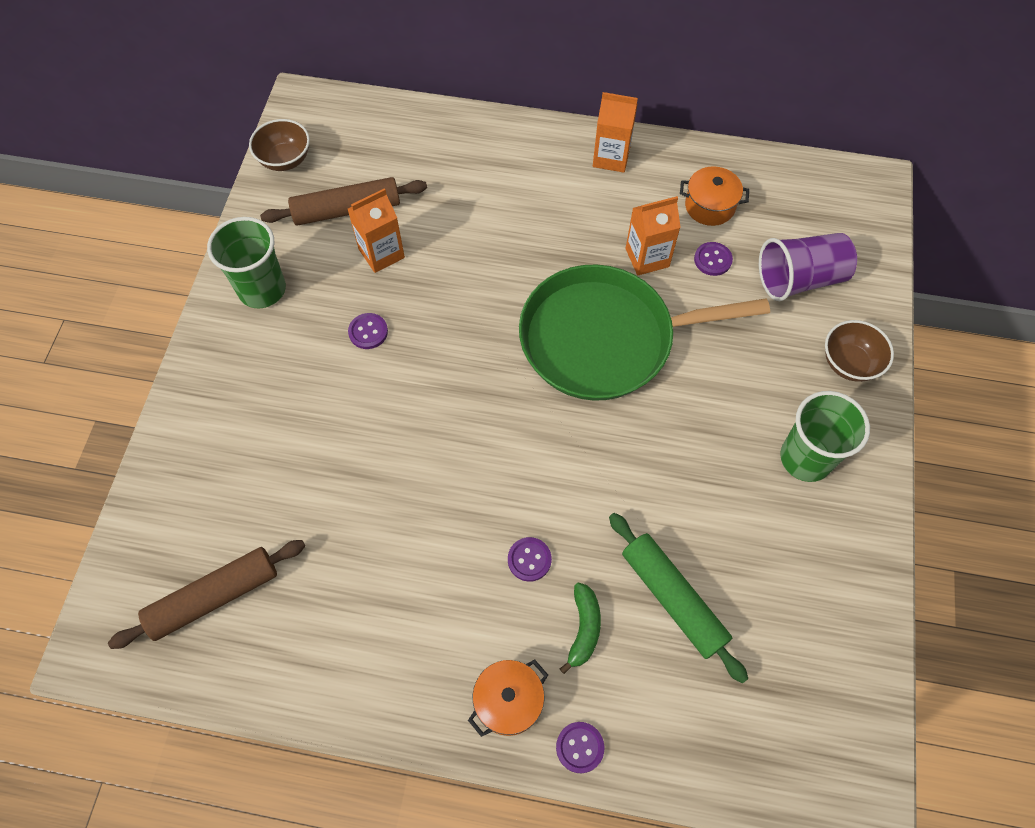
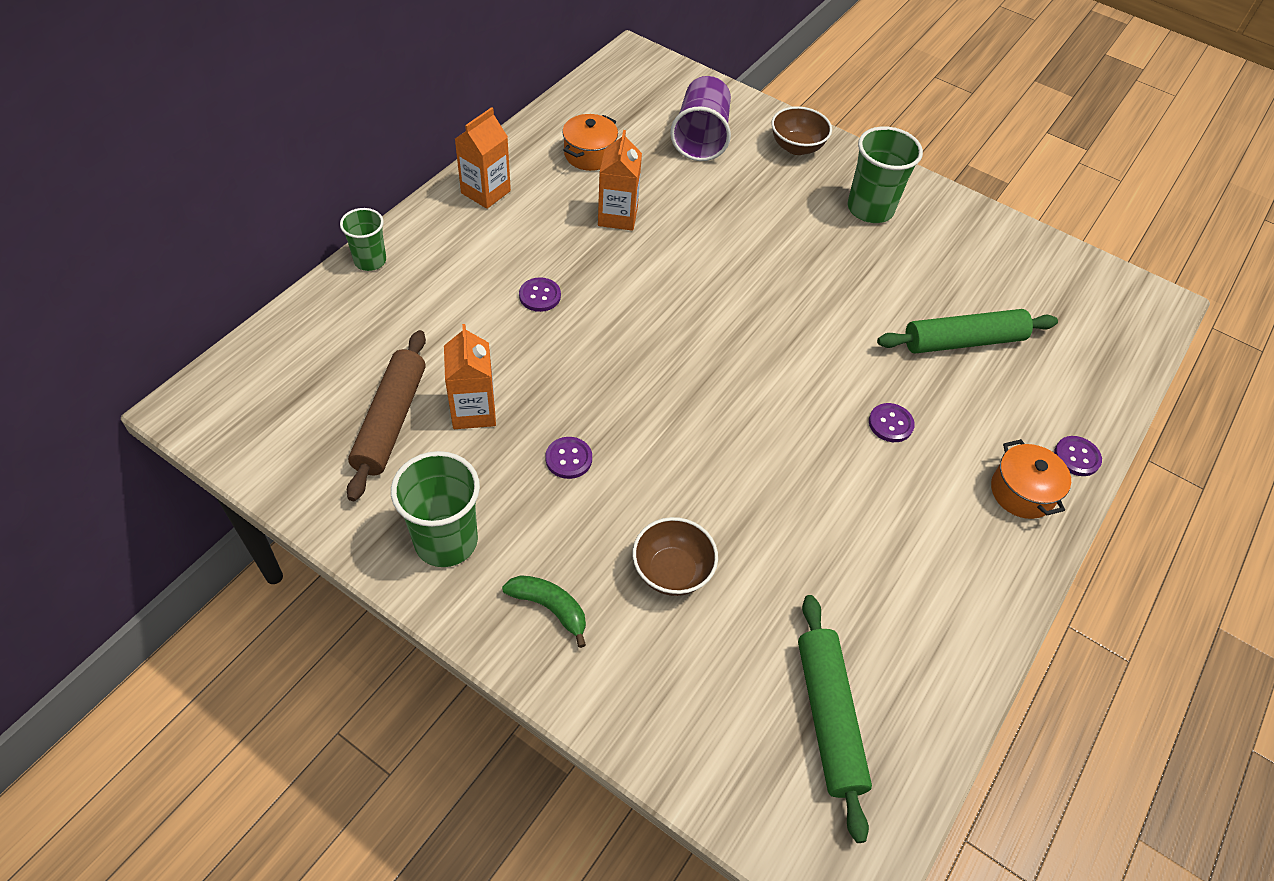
camera: 70 degrees left, 10 degrees down
(214, 597) = (828, 717): brown rolling pin -> green rolling pin
(285, 159) = (269, 455): brown bowl -> brown bowl (672, 571)
(489, 124) = (370, 261): none -> green cup
(583, 628) = (970, 411): green banana -> green banana (549, 608)
(605, 339) = (688, 280): green pan -> none
(712, 260) = (648, 177): purple button -> purple button (540, 296)

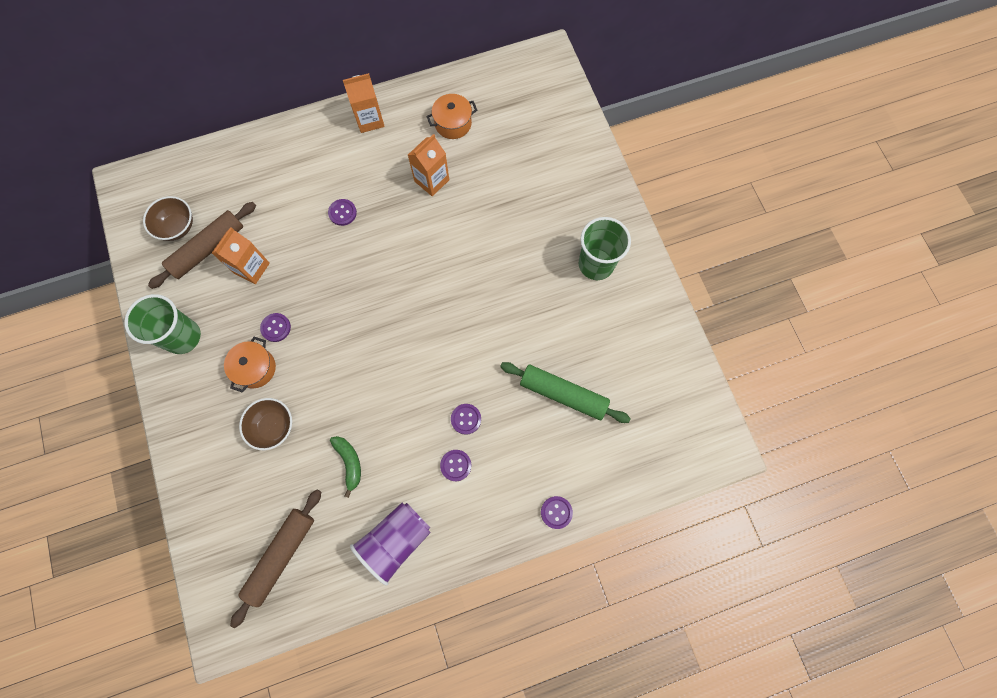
camera: 40 degrees right, 20 degrees up
(370, 261) = (271, 135): green cup -> none
(549, 608) = (201, 406): green banana -> green banana (349, 462)
(701, 137) = (535, 147): purple cup -> purple cup (396, 540)
(796, 147) = (591, 188): brown bowl -> brown bowl (177, 227)
(828, 717) = (281, 555): green rolling pin -> brown rolling pin
(928, 477) = (456, 465): none -> purple button
(1022, 492) = (501, 510): orange pot -> orange pot (255, 368)

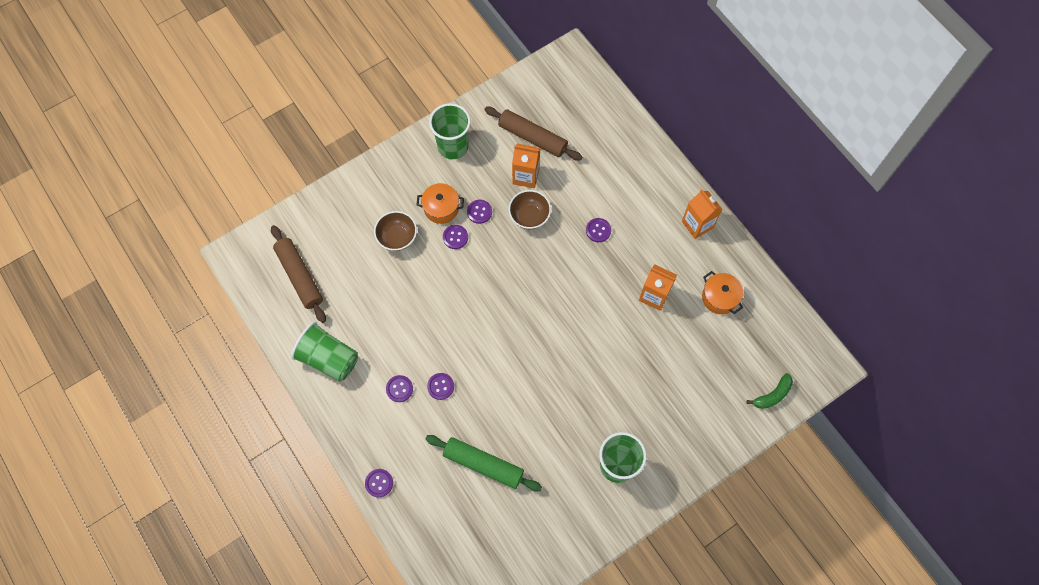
camera: 75 degrees right, 5 degrees down
(177, 227) = (545, 108): brown bowl -> brown bowl (529, 216)
(281, 555) = (300, 276): brown rolling pin -> brown rolling pin turned 45 degrees clockwise
(297, 361) = (455, 237): none -> purple button
(349, 462) = (382, 304): green banana -> green banana (772, 395)
(396, 540) = (329, 358): purple cup -> green cup
(563, 394) = (483, 464): green rolling pin -> green rolling pin turned 75 degrees counterclockwise

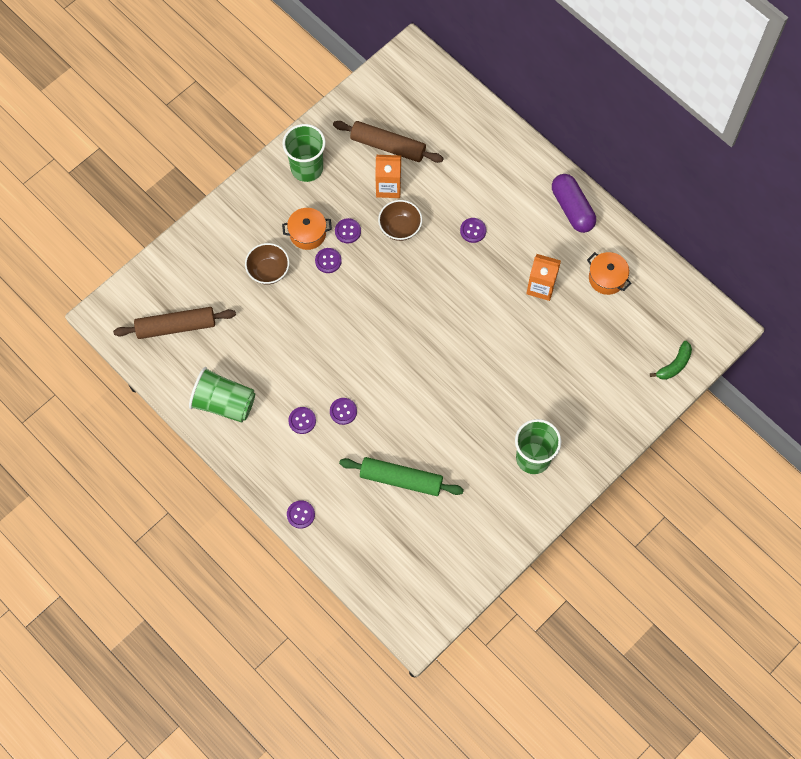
camera: 10 degrees left, 0 degrees up
(300, 276) = (176, 326): brown rolling pin -> brown rolling pin turned 60 degrees counterclockwise
(697, 224) = (572, 208): orange carton -> purple capsule

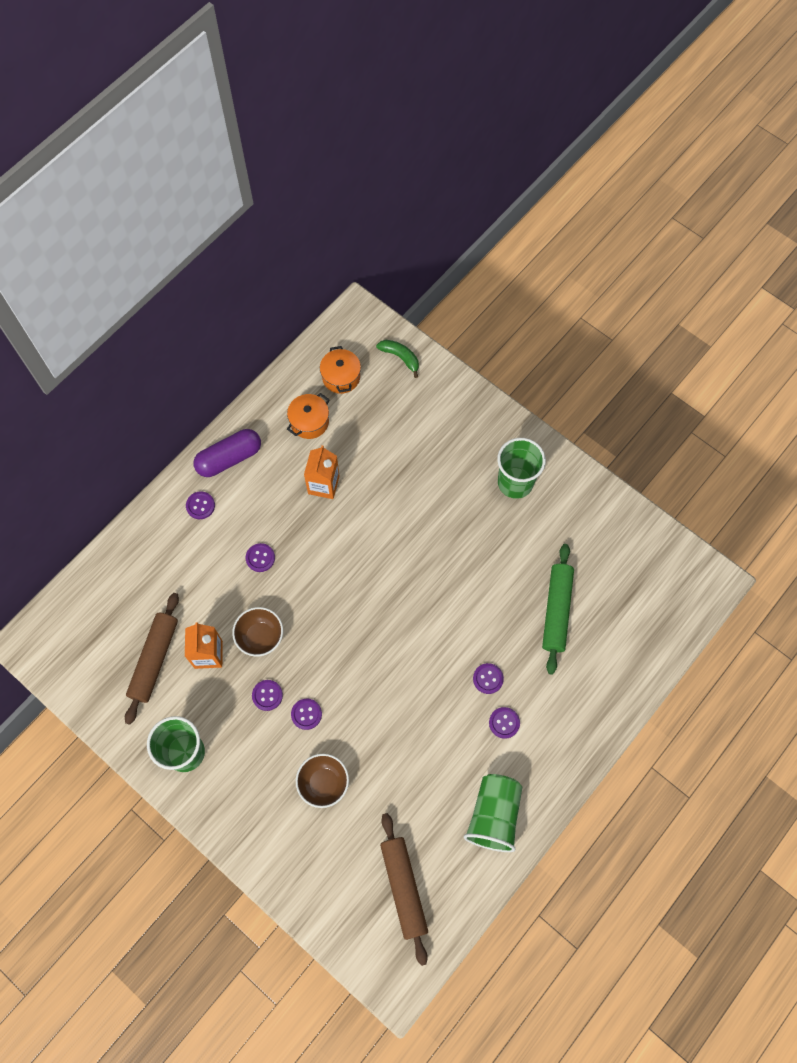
camera: 95 degrees left, 0 degrees up
(300, 514) = (611, 712): purple button -> purple button (200, 506)
(307, 234) = (272, 742): orange pot -> orange pot (341, 377)

